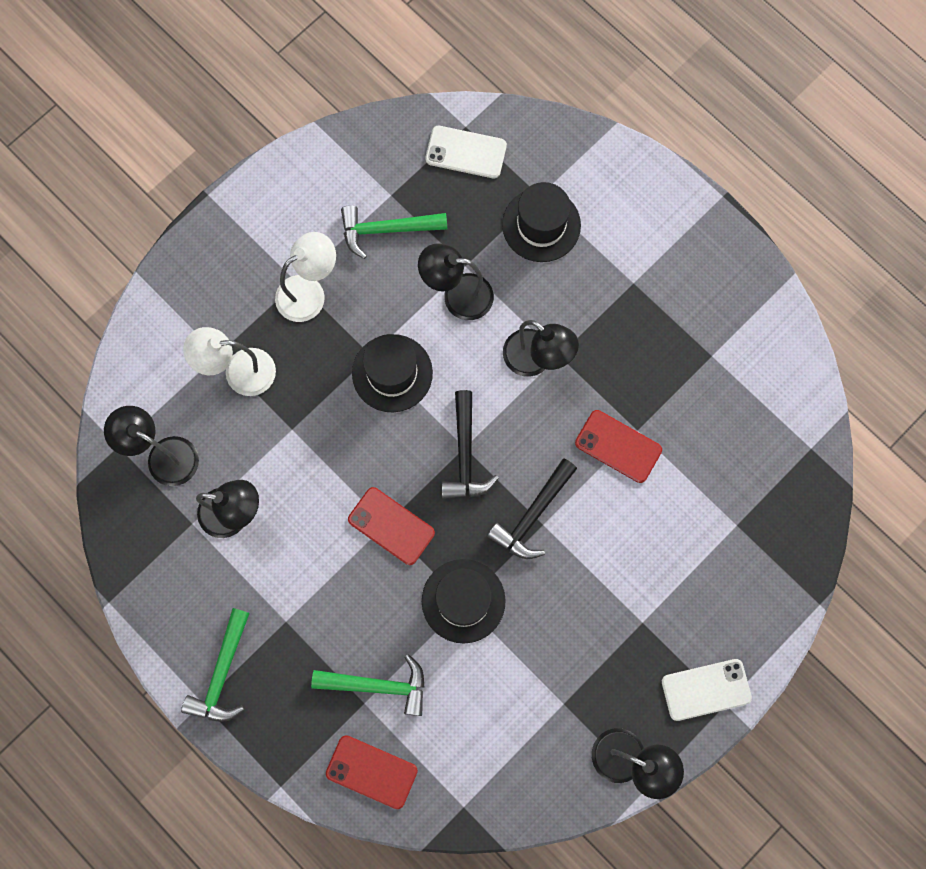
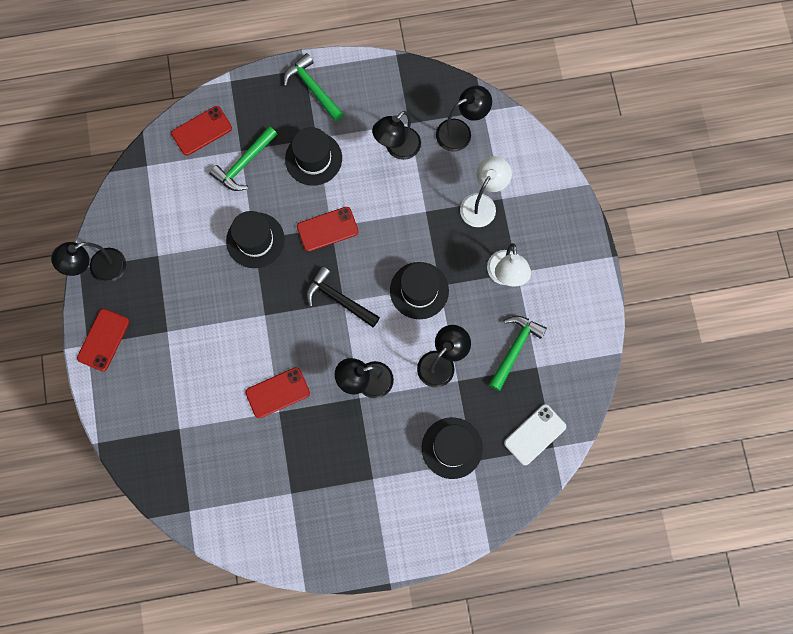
camera: 125 degrees right, 0 degrees up
(314, 605) = (313, 158): none -> black hat
(533, 515) = (274, 313): black hammer -> none
(706, 689) = (103, 340): white phone -> red phone

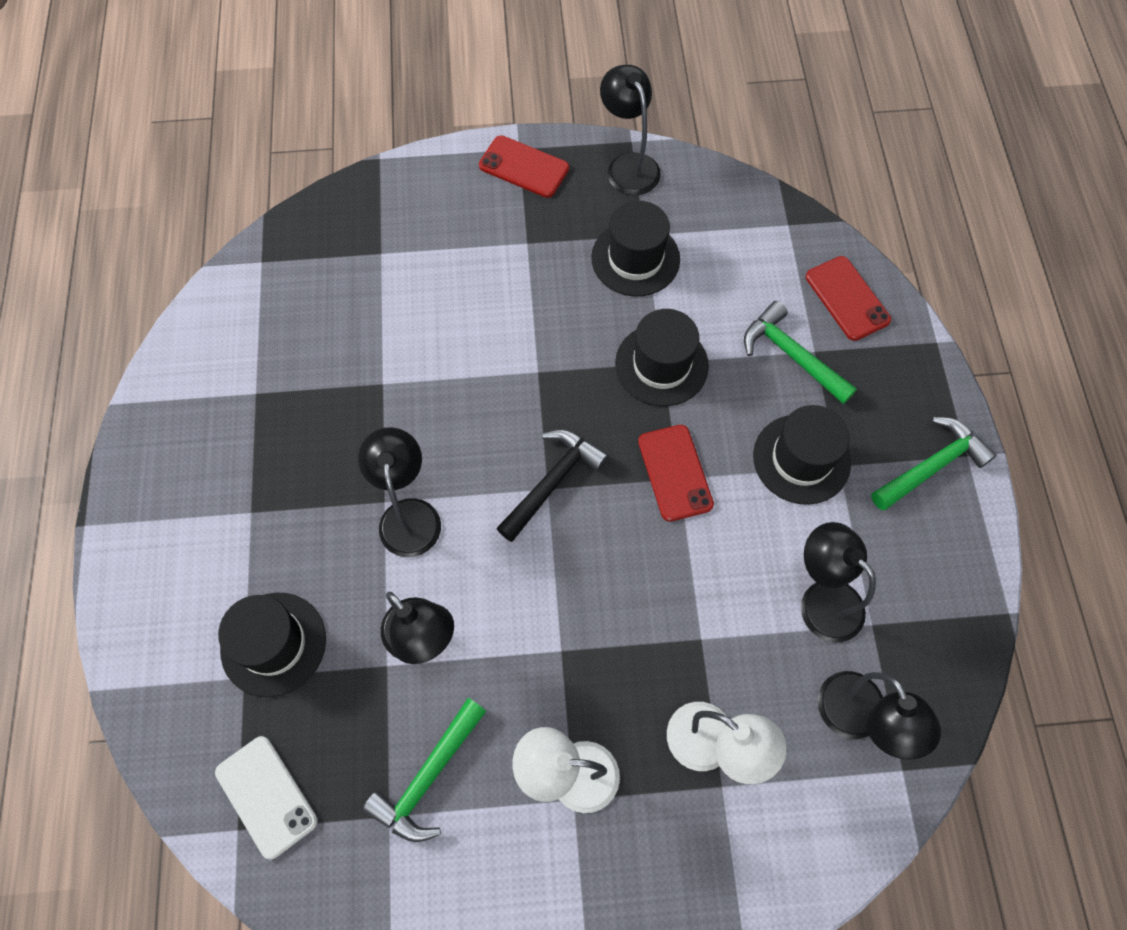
camera: 95 degrees right, 10 degrees down
(277, 392) = (412, 383): red phone -> none
(419, 290) = (555, 614): black hat -> black hat (635, 258)
(514, 349) = (428, 777): green hammer -> green hammer turned 90 degrees clockwise

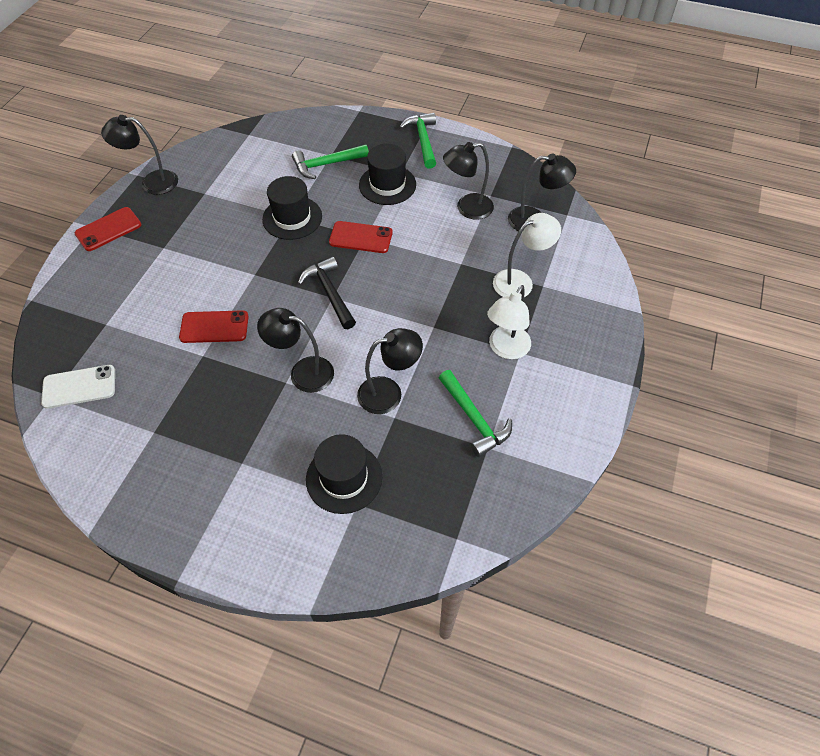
camera: 65 degrees left, 10 degrees down
(266, 796) = (443, 513): white phone -> white phone (79, 387)
(635, 258) = (216, 203): black hat -> none
(847, 298) = (310, 131): red phone -> red phone (214, 327)

